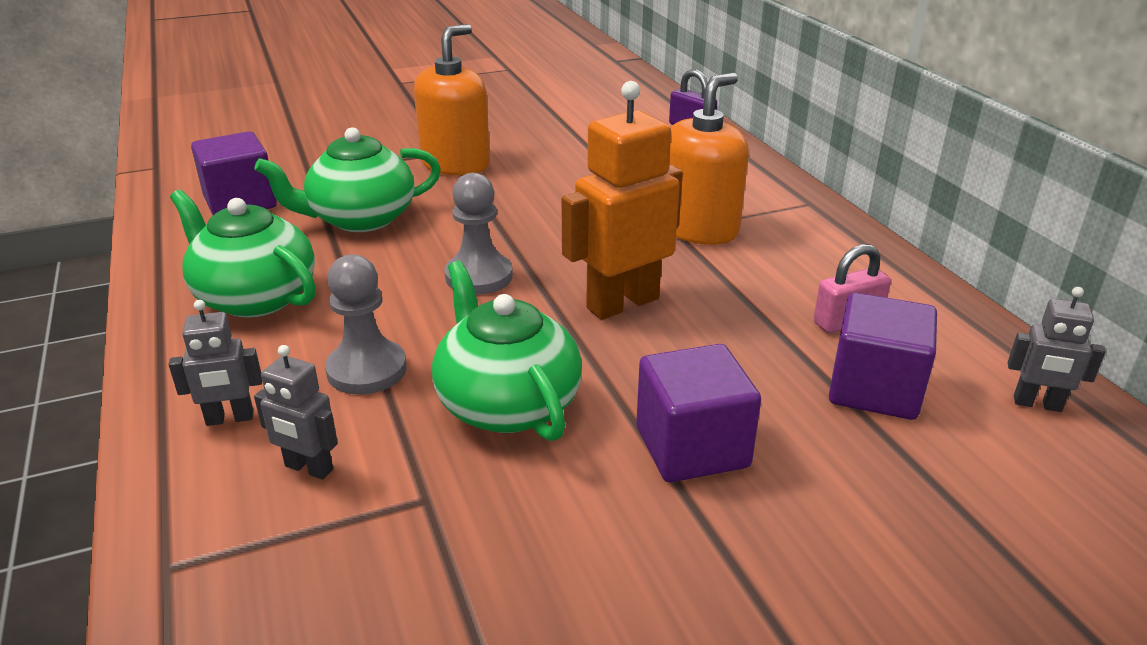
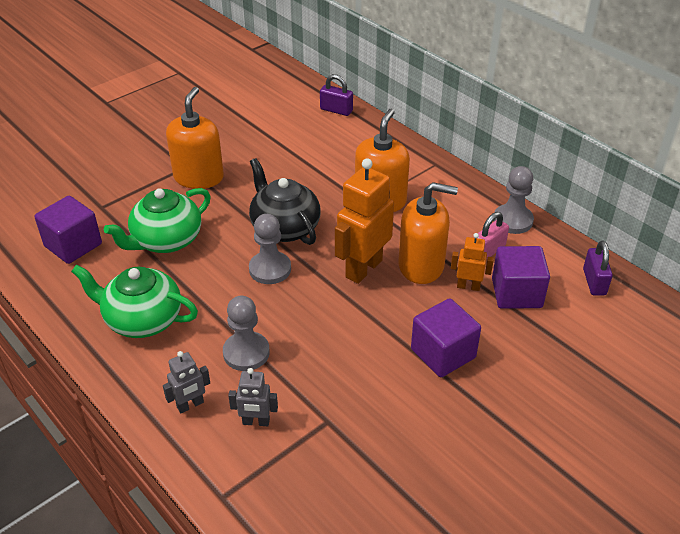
camera: 20 degrees left, 10 degrees up
(507, 404) = (337, 354): green teapot -> none
(534, 234) = (284, 228): none -> black teapot
(720, 318) = (421, 266): none -> orange soap dispenser
(788, 361) = (468, 286): none -> orange robot
(910, 290) = (513, 220): none -> grey pawn
(1037, 404) = (594, 282): grey robot -> purple padlock

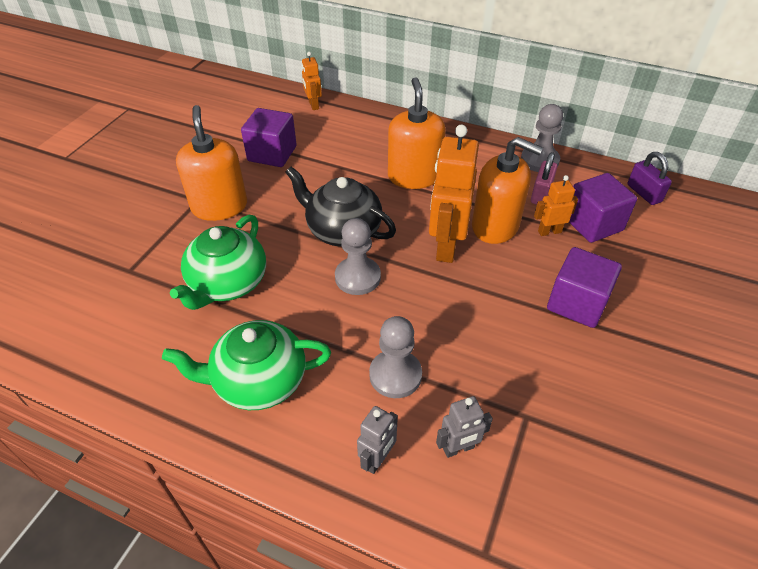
camera: 25 degrees left, 5 degrees up
(73, 245) = (122, 324): purple cube -> purple cube (272, 154)
(336, 110) = (313, 105): purple padlock -> orange robot
(421, 266) = (495, 226): orange soap dispenser -> orange soap dispenser turned 45 degrees clockwise

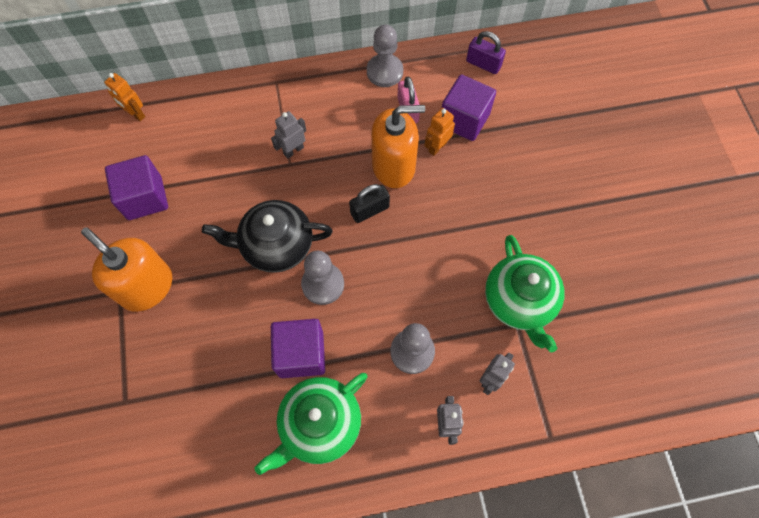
camera: 35 degrees left, 20 degrees up
(228, 283) = (223, 358): green teapot -> green teapot (519, 301)
(414, 176) = (293, 150): orange soap dispenser -> grey robot
(446, 246) = (369, 210): orange robot -> black padlock
(577, 303) = (495, 206): purple cube -> purple cube (301, 354)

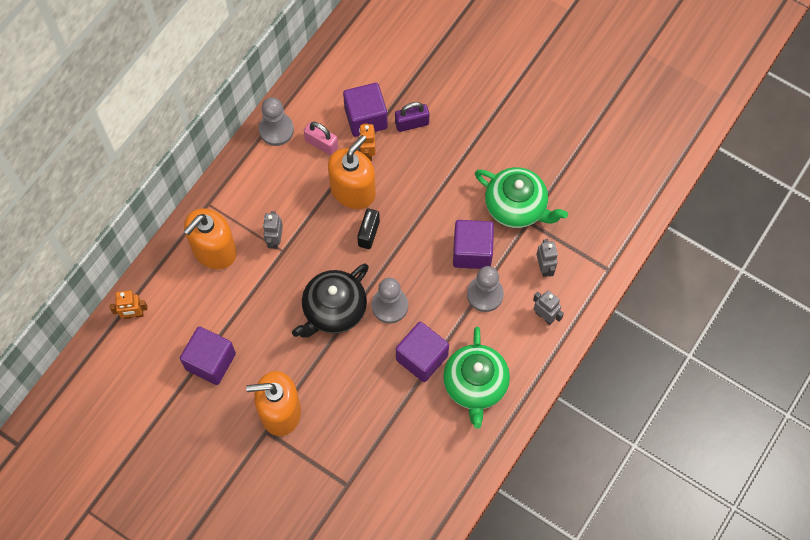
camera: 45 degrees left, 0 degrees up
(242, 119) = (214, 250): none -> orange soap dispenser
(440, 304) = (472, 251): none -> purple cube
(483, 64) = (338, 66): purple padlock -> purple padlock (412, 123)

